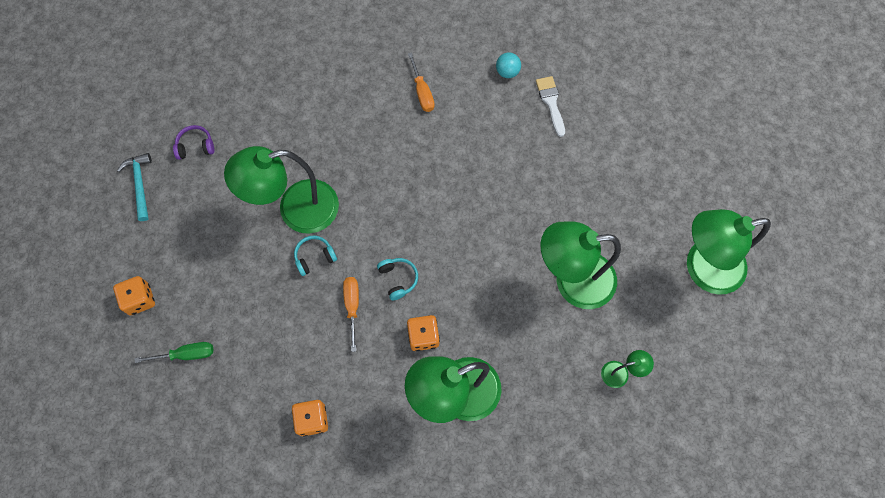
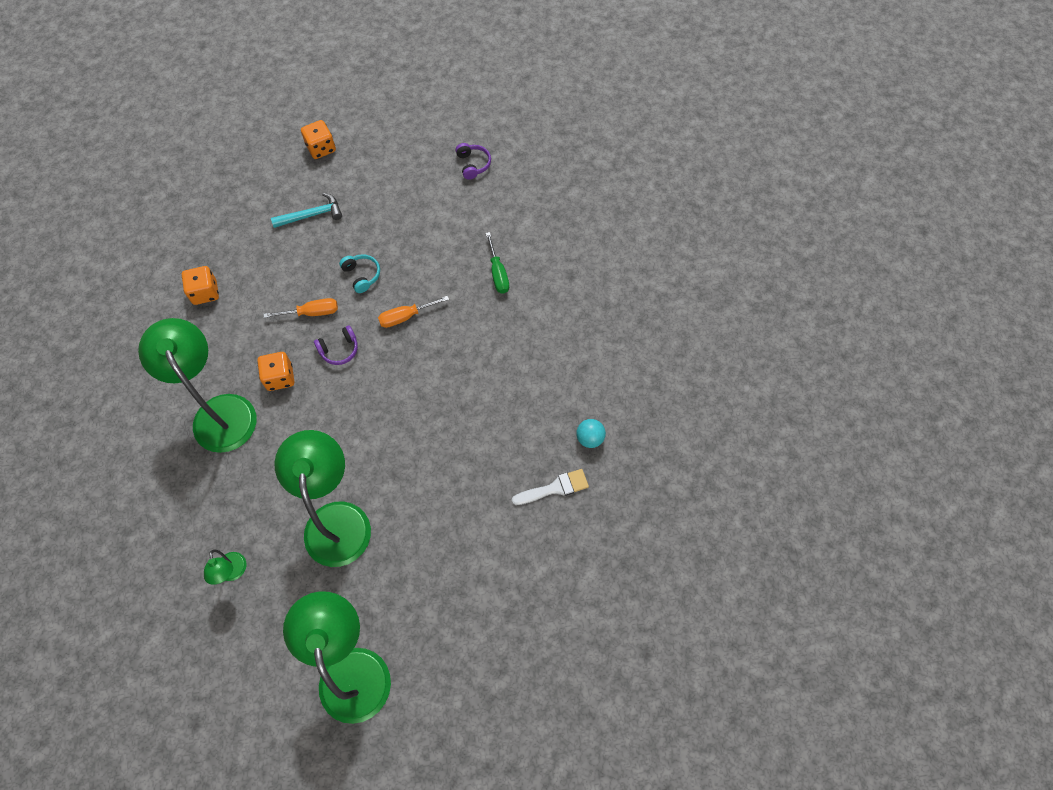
camera: 85 degrees right, 5 degrees down
(140, 184) = (431, 129): turquoise hammer -> turquoise hammer (312, 215)
(187, 354) = (270, 190): green screwdriver -> green screwdriver (498, 273)
(296, 210) = (410, 254): green lamp -> none
(398, 279) = (339, 349): turquoise headphones -> purple headphones
(422, 92) = (553, 353): orange screwdriver -> orange screwdriver (405, 317)

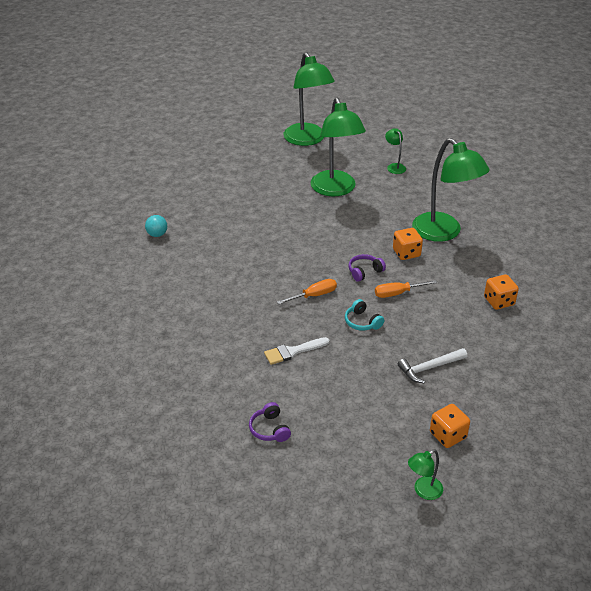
camera: 175 degrees right, 25 degrees down
(312, 215) = (429, 368): turquoise hammer -> white hammer
(358, 105) = (423, 491): none -> green lamp
(498, 273) = (234, 331): green screwdriver -> none
(555, 488) = (185, 210): white brush -> white brush (293, 351)

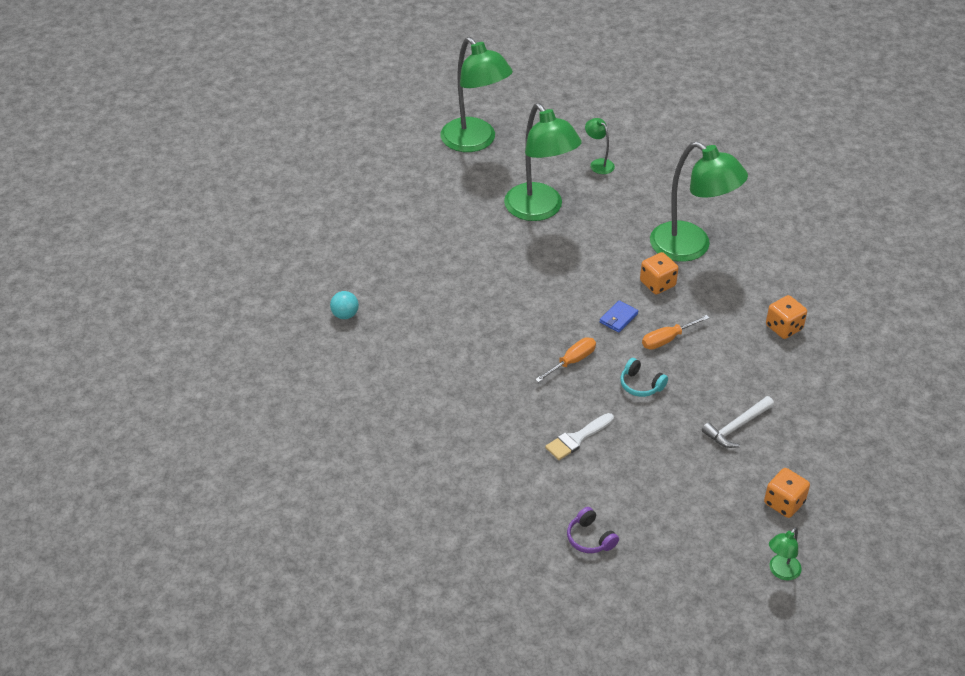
camera: 15 degrees left, 5 degrees up
(364, 271) = (618, 318): purple headphones -> blue wallet

